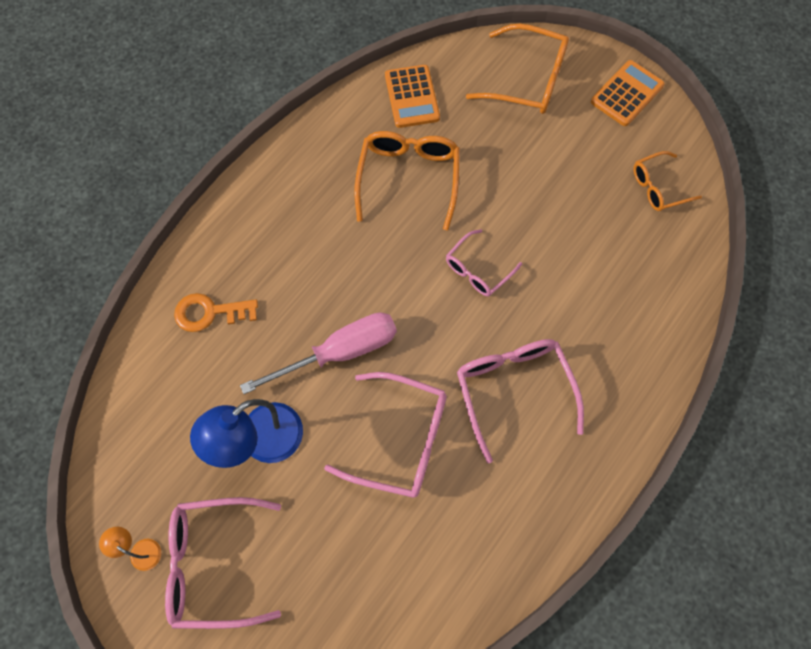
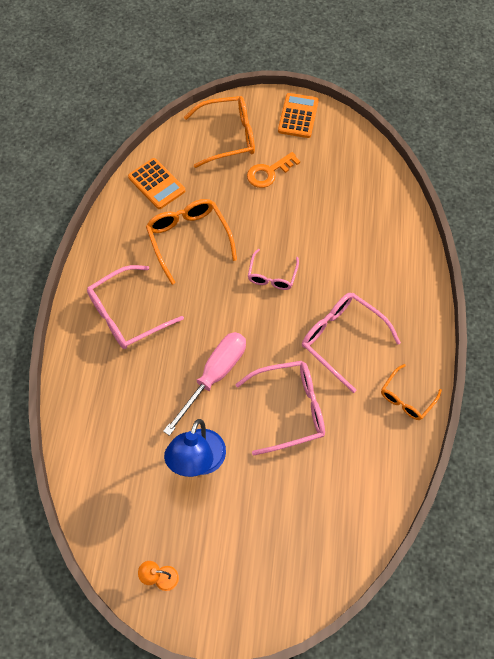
camera: 30 degrees left, 5 degrees down
(209, 312) = (107, 398): orange key -> orange key (269, 172)
(214, 563) = (217, 556): pink glasses -> pink glasses (127, 314)
(658, 187) = (353, 166): orange glasses -> orange glasses (406, 398)

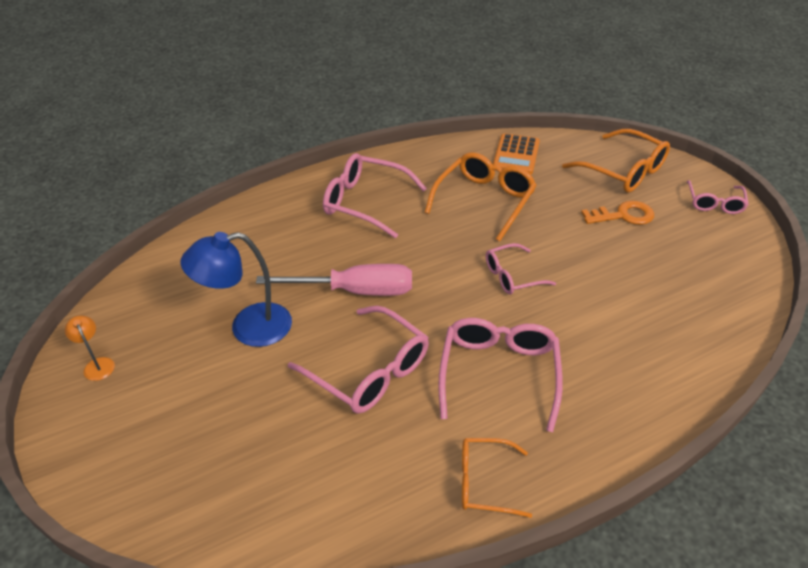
camera: 55 degrees right, 20 degrees down
(269, 172) = (623, 215): orange key -> orange key turned 150 degrees clockwise
(298, 116) = (714, 203): orange calculator -> pink glasses

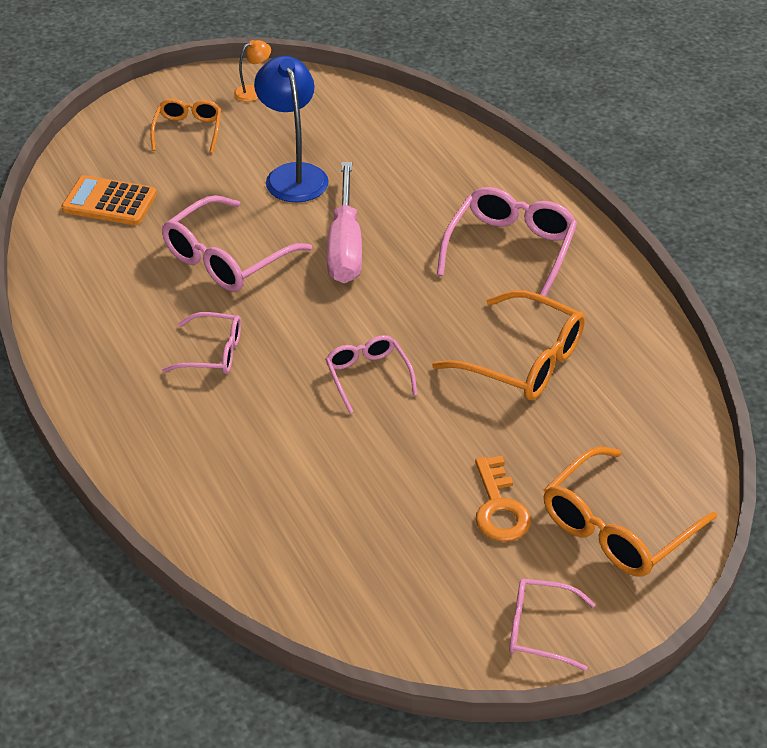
camera: 90 degrees right, 0 degrees up
(484, 482) = (83, 333): orange glasses -> orange glasses (188, 130)
(499, 373) = (213, 353): pink glasses -> pink glasses, size x0.60
(516, 155) = (644, 403): orange calculator -> orange calculator (109, 202)

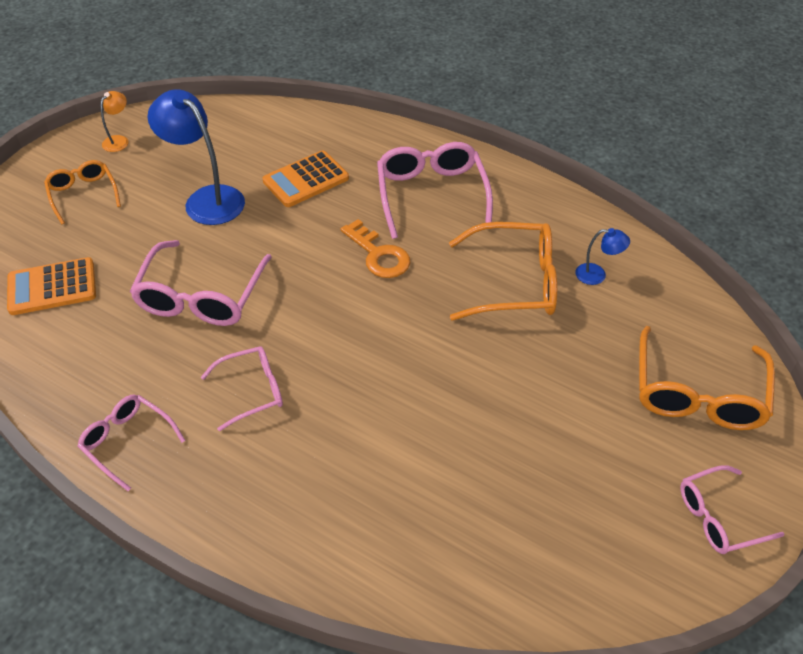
camera: 30 degrees left, 5 degrees up
(345, 246) = (297, 244): pink screwdriver -> none
(367, 376) = (403, 351): pink glasses -> pink glasses (127, 442)
(398, 190) = (306, 180): none -> orange calculator
(499, 508) = (599, 421): orange key -> orange key (378, 255)
(613, 387) = (597, 275): none -> blue lamp

